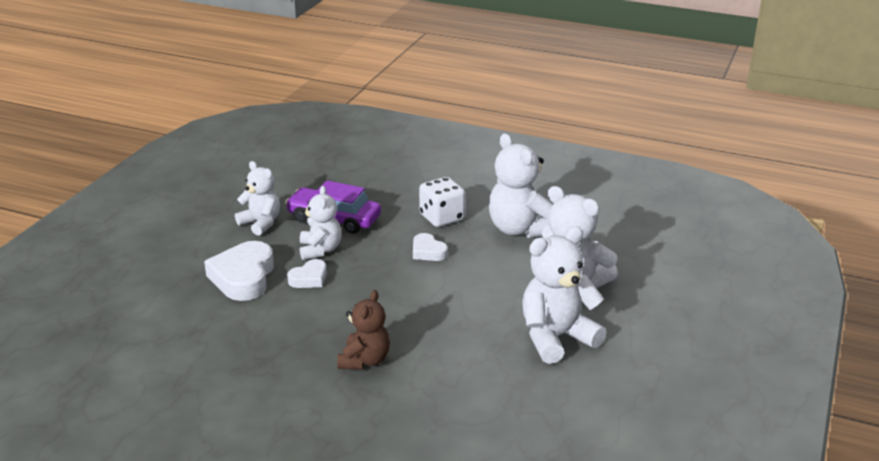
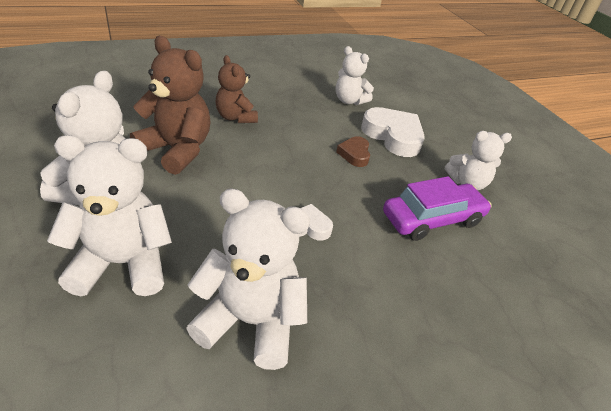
camera: 130 degrees right, 10 degrees up
(309, 278) = (354, 154): white heart -> brown heart
(320, 250) = (388, 181): white teddy bear -> white teddy bear (349, 101)
(442, 217) = (353, 283): white dice -> none
(462, 348) = (176, 150): none -> brown teddy bear

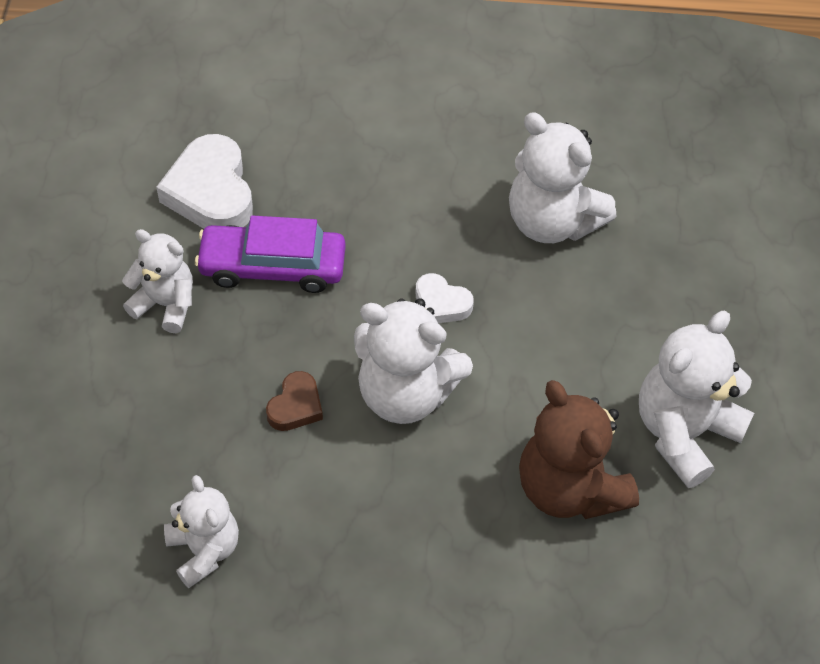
camera: 150 degrees left, 15 degrees up
(122, 263) = (664, 318): white teddy bear -> white teddy bear (406, 393)
(235, 117) = (449, 550): brown teddy bear -> none
(393, 136) = (197, 429): white heart -> white heart (211, 192)

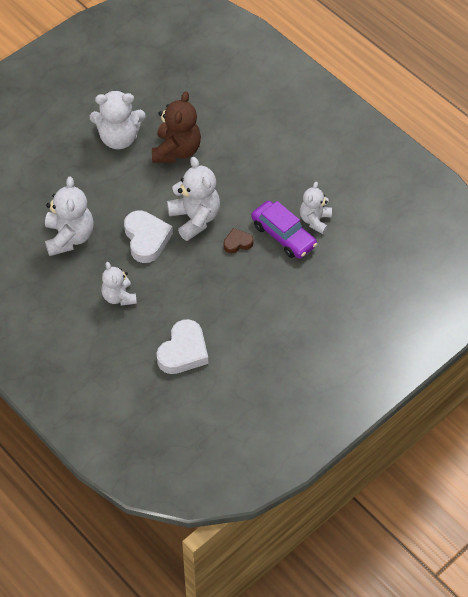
camera: 135 degrees left, 0 degrees up
(165, 304) = (247, 317): white teddy bear -> white teddy bear (119, 297)
(272, 266) = (192, 301): purple car -> purple car (283, 235)
(441, 303) = (146, 239): white heart -> white heart, size x1.85

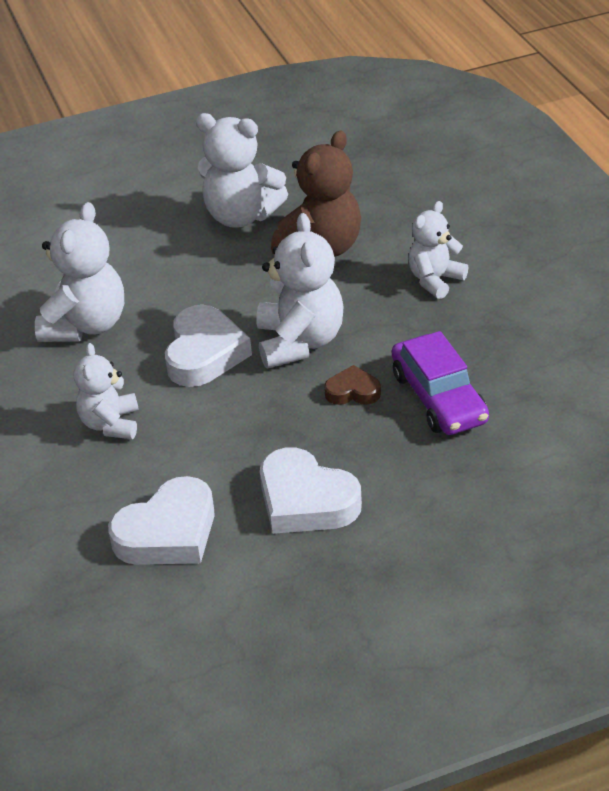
camera: 25 degrees right, 15 degrees down
(243, 314) = (306, 500): none -> white heart
(315, 220) = (506, 388): white teddy bear -> white teddy bear (435, 280)

